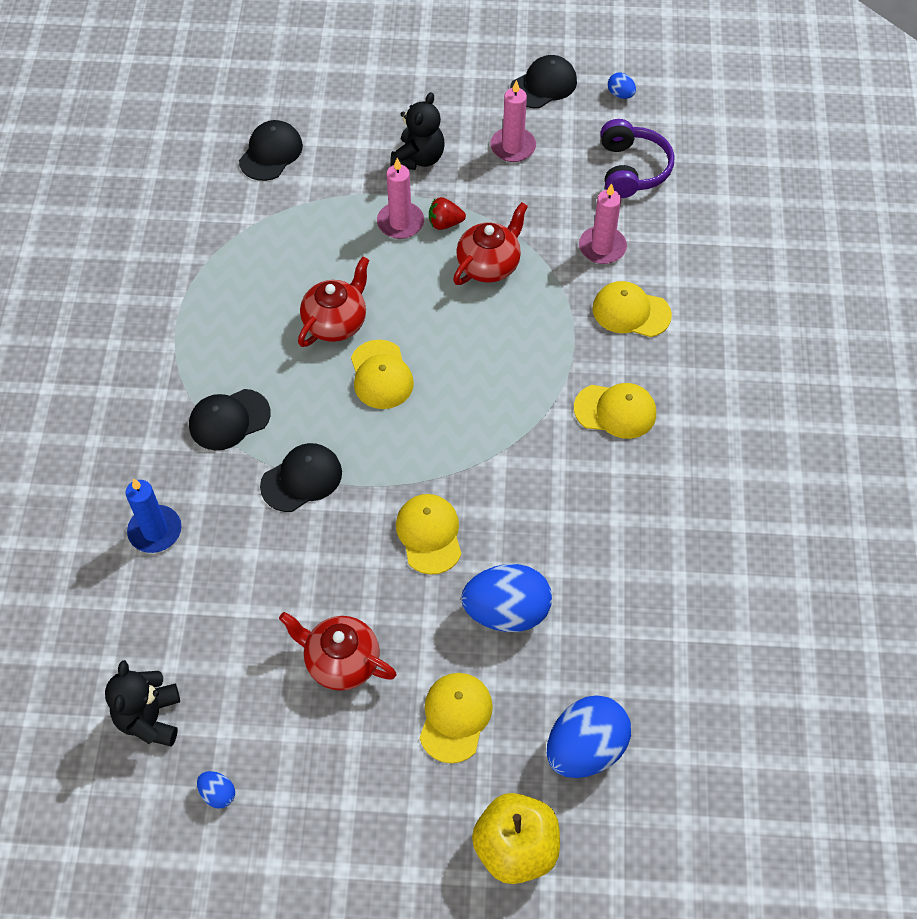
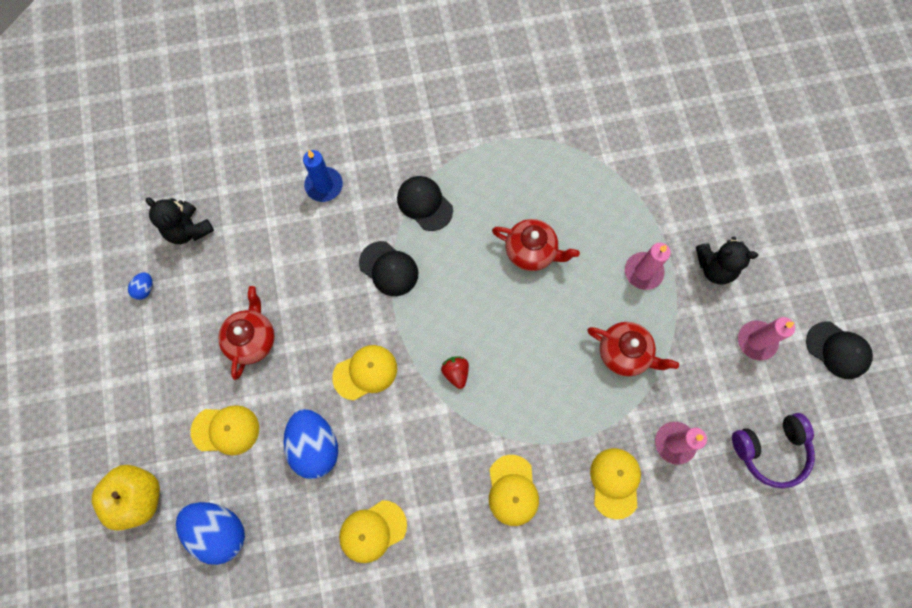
camera: 75 degrees right, 15 degrees up
(150, 718) = (188, 229): black teddy bear -> black teddy bear turned 120 degrees counterclockwise
(271, 153) = (677, 154): black cap -> none
(381, 375) = (493, 298): yellow cap -> yellow cap (372, 531)
(445, 223) = (655, 307): red strawberry -> red strawberry (456, 373)
(620, 94) = (854, 421): blue egg -> none

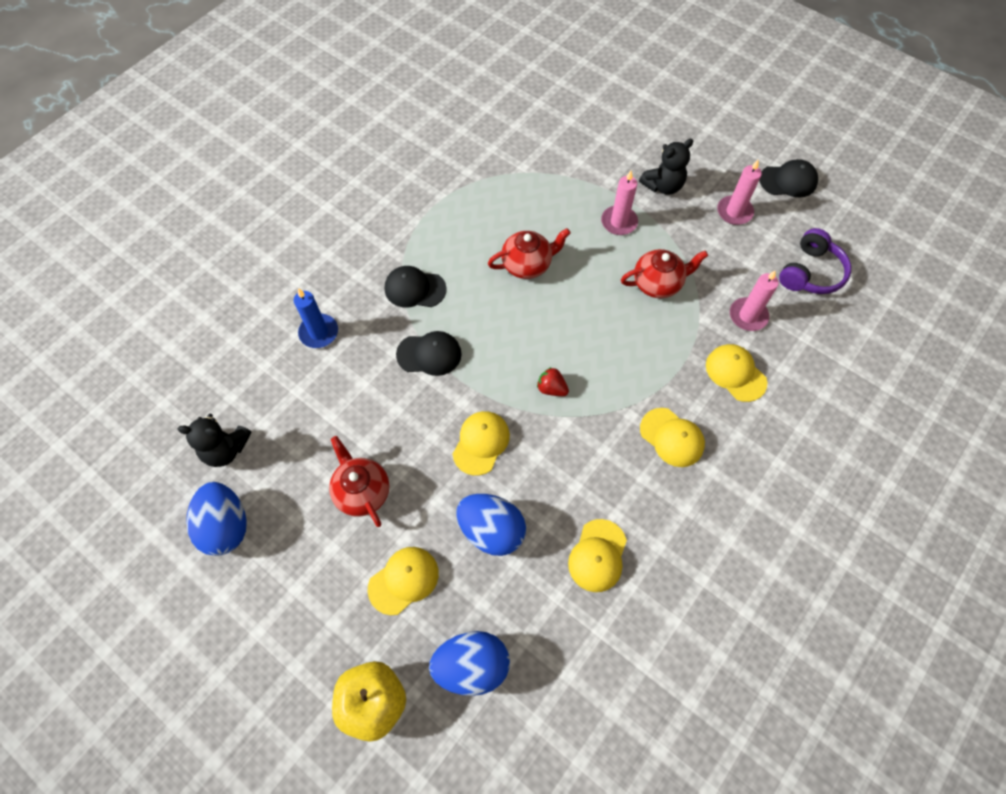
camera: 40 degrees left, 10 degrees down
(145, 289) = (226, 526): blue egg -> blue egg, size x2.26

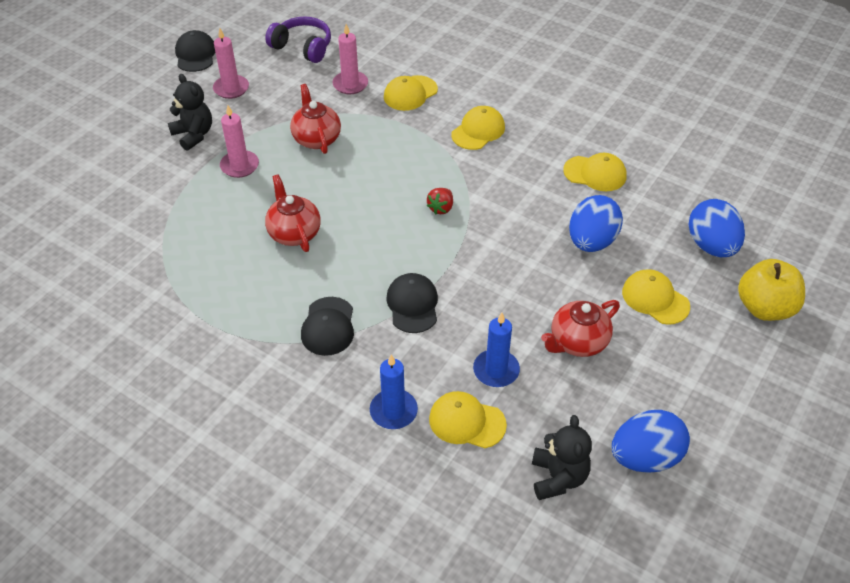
camera: 95 degrees left, 15 degrees down
(344, 415) = (496, 370): none -> blue candle
(481, 443) = (507, 255): yellow cap -> yellow cap (467, 422)

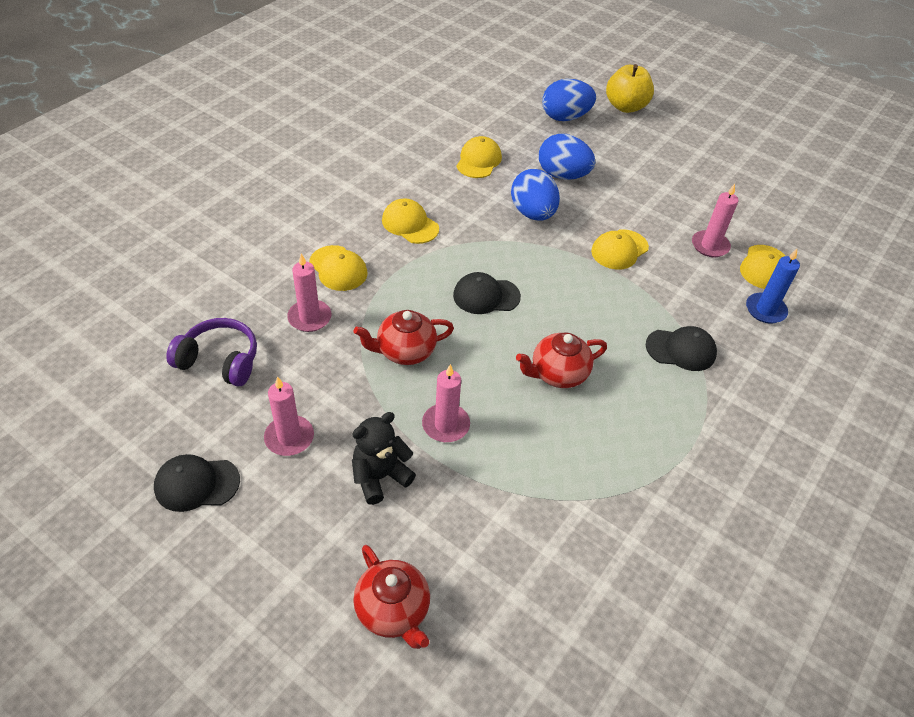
camera: 90 degrees left, 0 degrees up
(302, 47) = (219, 361): purple headphones -> purple headphones turned 75 degrees clockwise
(412, 305) = (646, 289): black cap -> black cap (486, 296)
(441, 208) = (521, 260): red strawberry -> none
(496, 370) = (710, 246): blue candle -> pink candle
(558, 477) = (800, 226): black teddy bear -> none
(577, 342) = (673, 198): red teapot -> red teapot (393, 611)
(645, 457) = (770, 183): blue egg -> blue egg (532, 213)
(655, 299) = (623, 153): yellow cap -> yellow cap (619, 250)

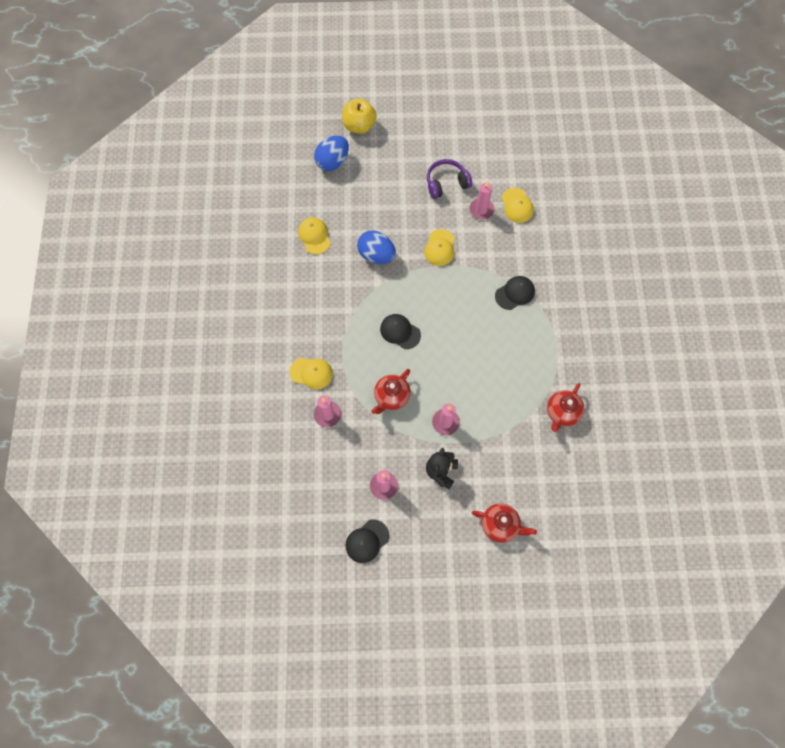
camera: 35 degrees left, 20 degrees up
(219, 361) = (310, 474): purple headphones -> purple headphones (446, 183)
(410, 224) = (320, 313): yellow cap -> none
(486, 296) = (400, 332): black cap -> black cap turned 75 degrees clockwise
(557, 374) = (471, 353): red teapot -> red teapot (562, 413)
(562, 175) = (369, 213): blue egg -> none
(765, 310) = (535, 236): blue candle -> none

